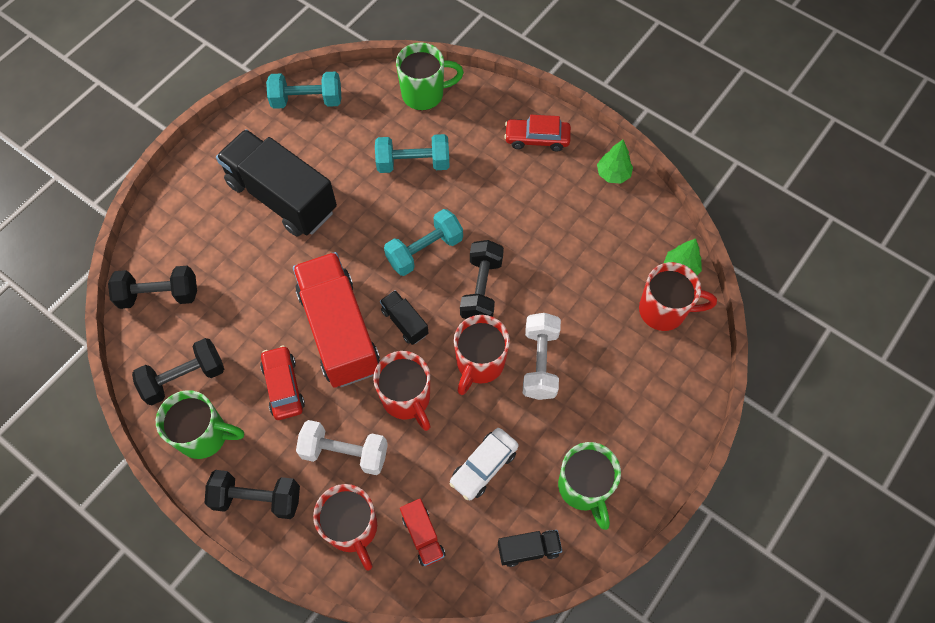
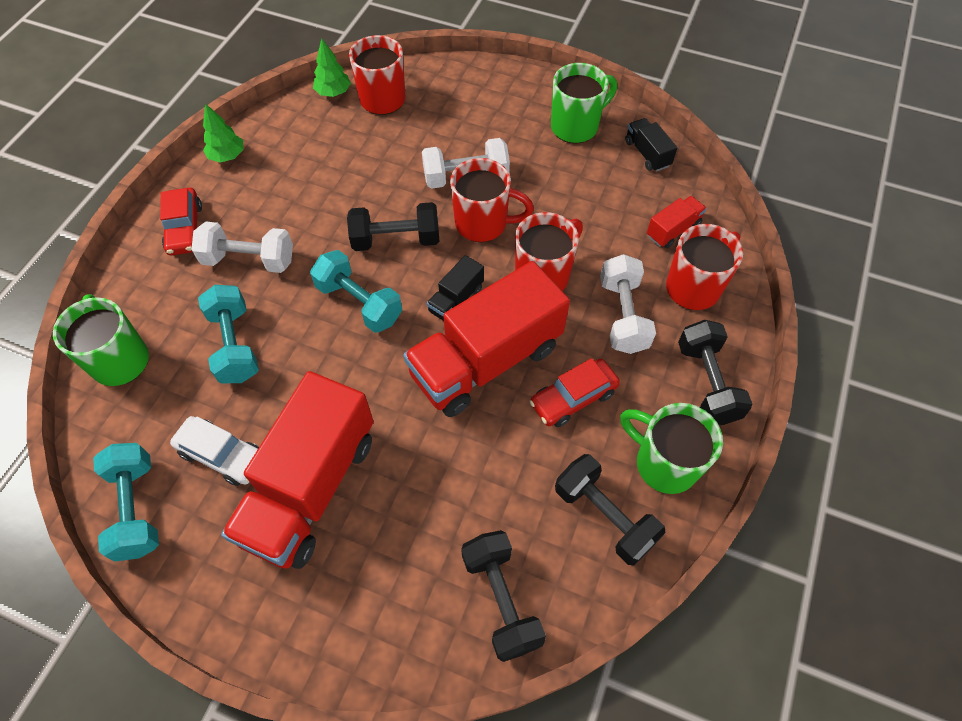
camera: 105 degrees left, 5 degrees down
(205, 435) = (664, 463): green mug -> green mug turned 45 degrees counterclockwise
(282, 197) = (311, 487): black truck -> red truck
(484, 466) = (587, 199): white car -> white car (222, 455)
(491, 179) = (249, 260): none -> white dumbbell

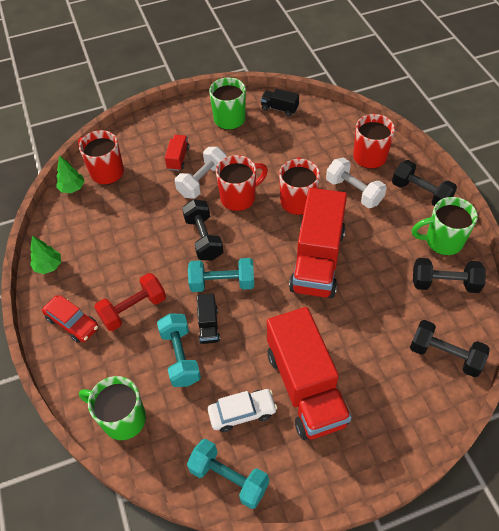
camera: 40 degrees left, 5 degrees down
(235, 345) = (180, 356): turquoise dumbbell -> turquoise dumbbell turned 45 degrees clockwise
(249, 260) = (133, 309): white dumbbell -> red dumbbell
(396, 240) = (203, 238): black dumbbell -> black dumbbell turned 60 degrees counterclockwise
(456, 300) = (269, 243): black truck -> black truck (208, 325)
(573, 398) = (375, 245): red car -> none
(673, 230) = (331, 136): red truck -> red truck (178, 158)

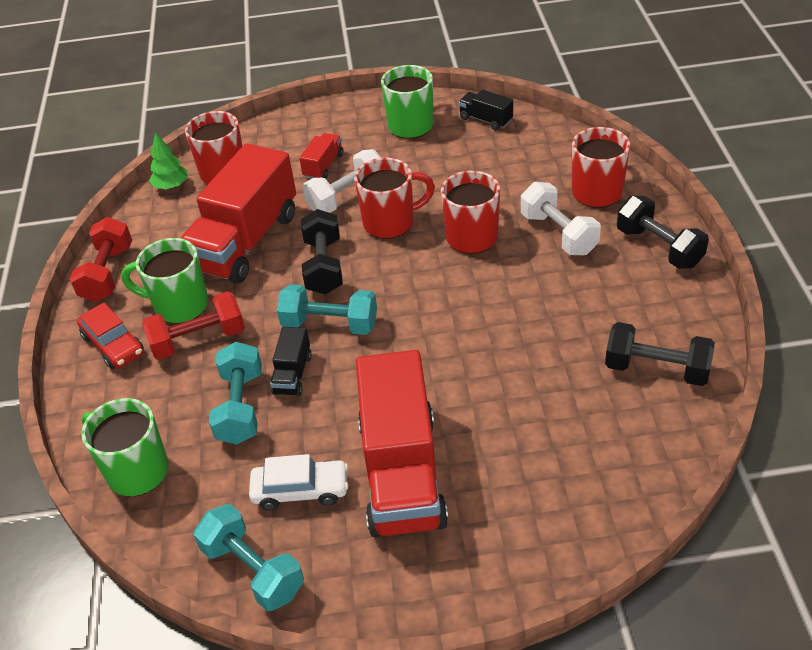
camera: 15 degrees right, 10 degrees down
(48, 266) = (107, 274): green tree -> red dumbbell
(317, 260) = (475, 314): red truck -> red truck (246, 242)
(442, 241) = (671, 313): green mug -> green mug (179, 305)
(445, 355) = (625, 464): black dumbbell -> none

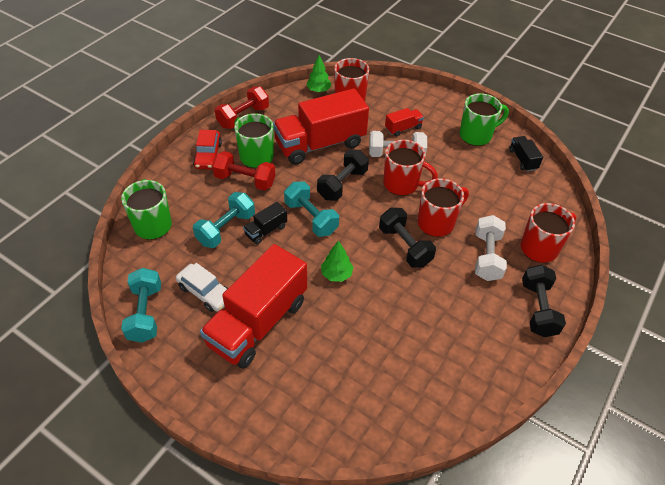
camera: 35 degrees right, 5 degrees up
(428, 360) = (336, 274): none -> green tree
(656, 369) = (450, 378): black dumbbell -> black dumbbell (404, 246)

